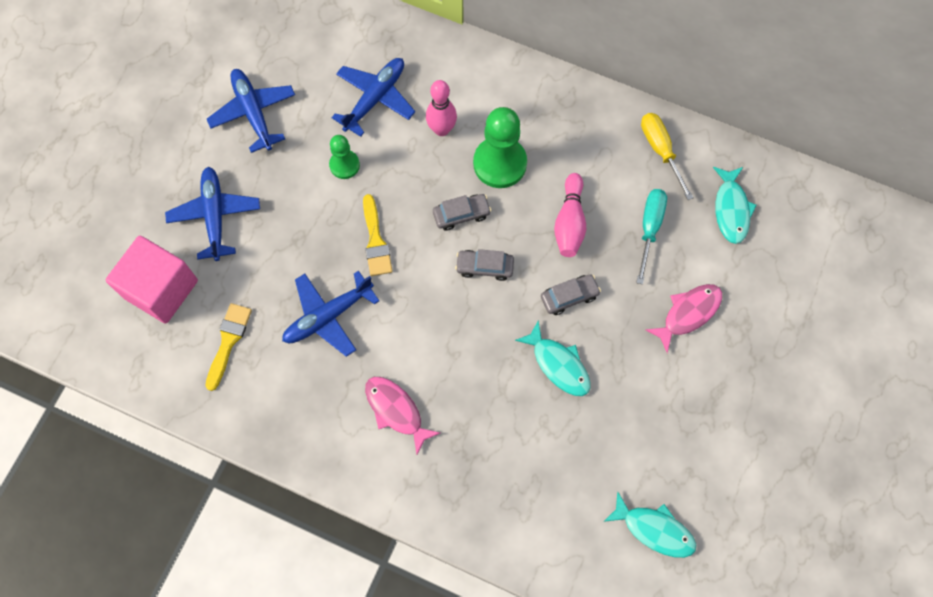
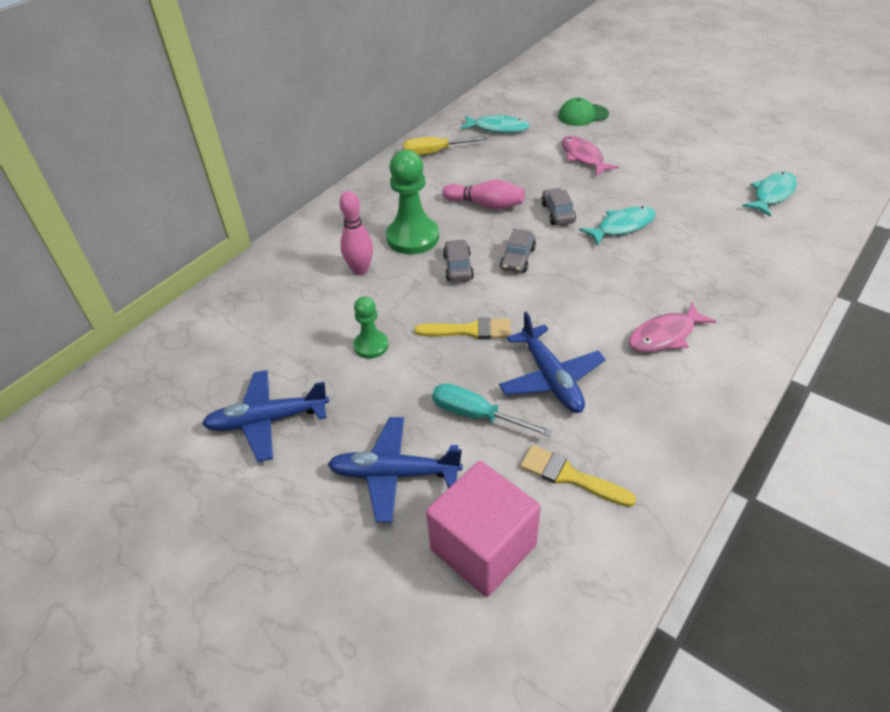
camera: 75 degrees left, 25 degrees down
(375, 98) = (302, 313): blue plane -> none
(649, 228) = (503, 166): turquoise screwdriver -> turquoise screwdriver (476, 415)
(788, 305) = (583, 115): none -> green cap

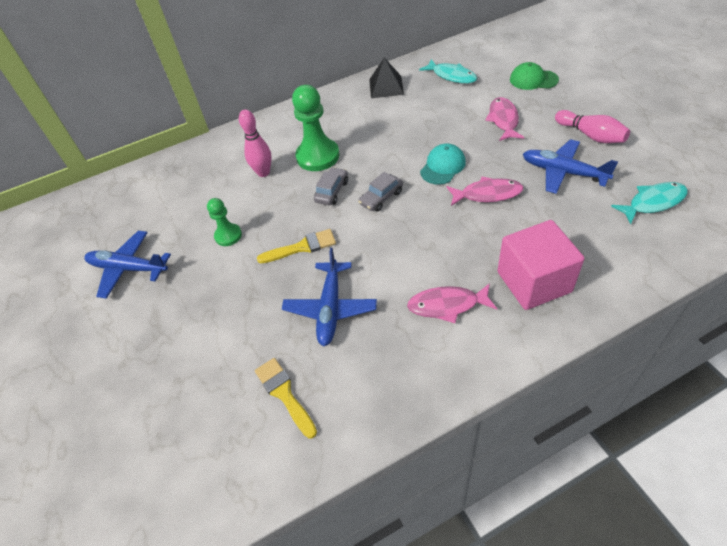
camera: 30 degrees right, 5 degrees up
(394, 474) = (173, 340): blue plane -> blue plane (563, 172)
(434, 152) = (386, 86): yellow screwdriver -> black pyramid
(469, 330) = (302, 247): yellow brush -> yellow brush turned 45 degrees counterclockwise
(476, 415) = (257, 317): turquoise screwdriver -> none
(483, 547) = (188, 421): pink cube -> pink cube (534, 282)
(486, 205) = (391, 143): pink bowling pin -> pink bowling pin (590, 135)
(557, 213) = (442, 166): grey car -> turquoise cap
(622, 226) = (487, 194): turquoise fish -> pink fish

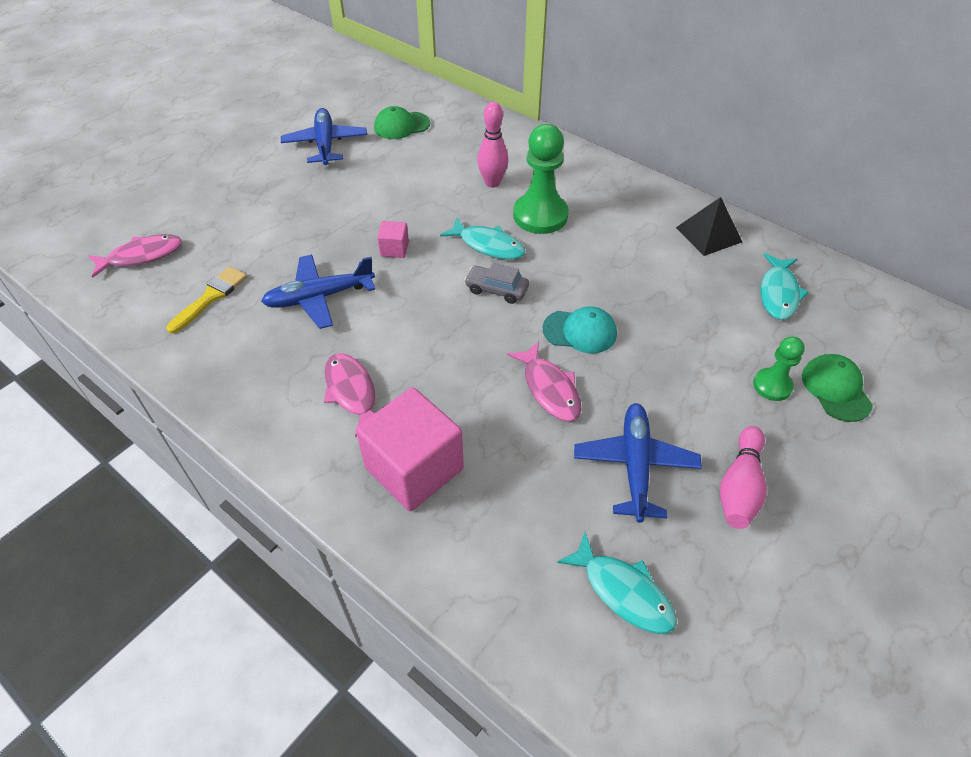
camera: 60 degrees right, 0 degrees up
(147, 210) = (401, 126): none -> green cap
(228, 236) = (390, 191): green pawn -> green pawn (772, 385)
(302, 247) = (394, 249): yellow brush -> pink cube
(332, 191) = (488, 245): grey car -> turquoise fish
(503, 120) = (713, 373): pink fish -> pink fish (141, 256)

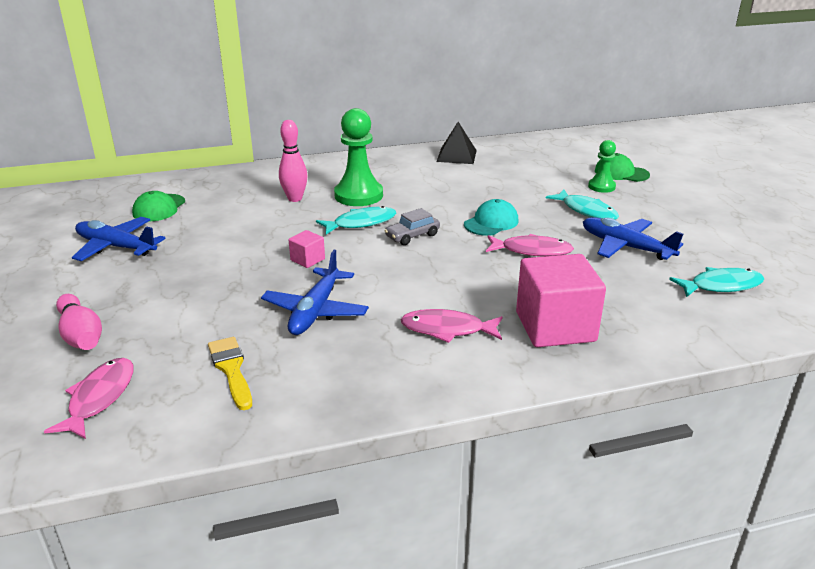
camera: 55 degrees left, 20 degrees down
(739, 487) = (669, 223): pink bowling pin -> pink bowling pin (81, 335)
(778, 293) = (531, 158): turquoise fish -> turquoise fish (586, 211)

